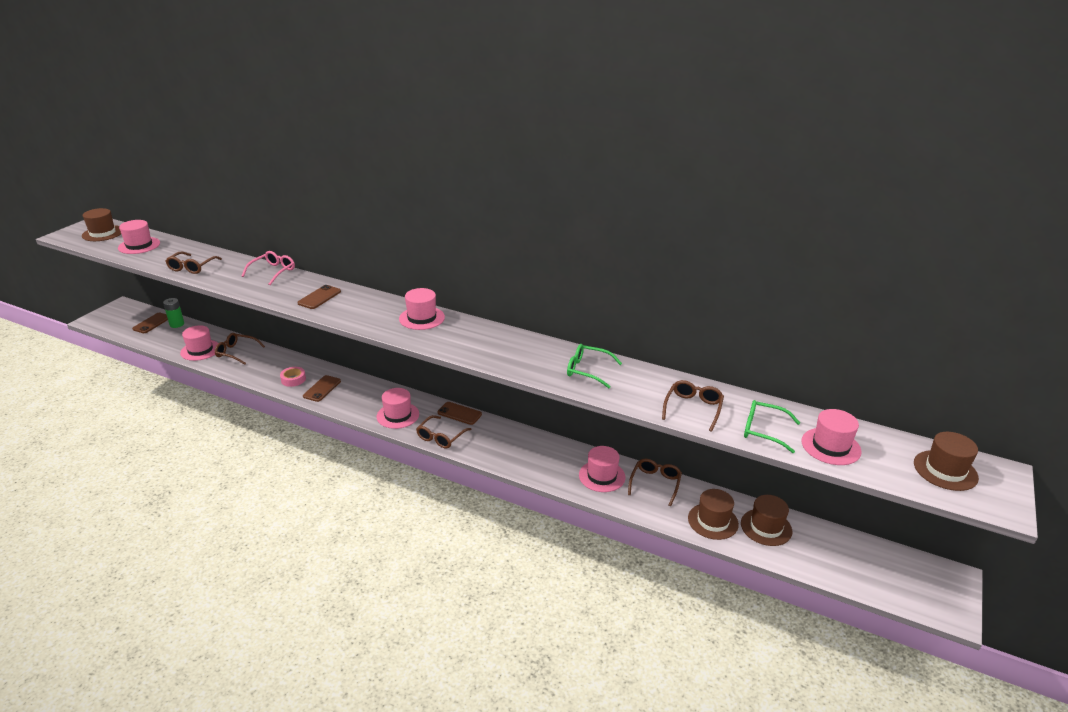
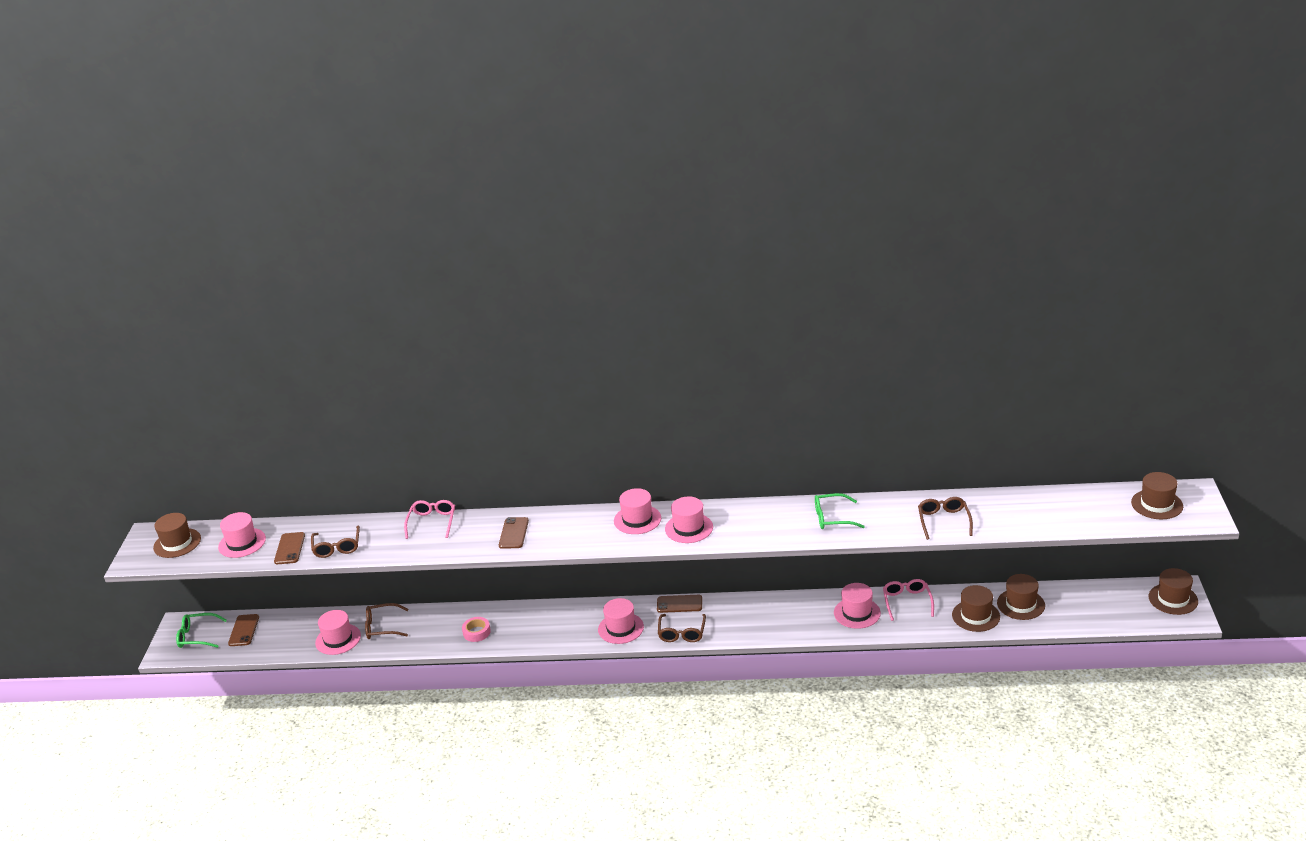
camera: 20 degrees left, 0 degrees up
(177, 324) = (276, 621): green battery -> none
(322, 389) = (517, 630): brown phone -> brown phone (289, 548)
(655, 483) = (907, 602): brown glasses -> pink glasses
(763, 430) = (1010, 520): green glasses -> green glasses (197, 636)
(831, 446) = (1067, 515): pink hat -> pink hat (689, 528)
(939, 584) = (1173, 599): none -> brown hat

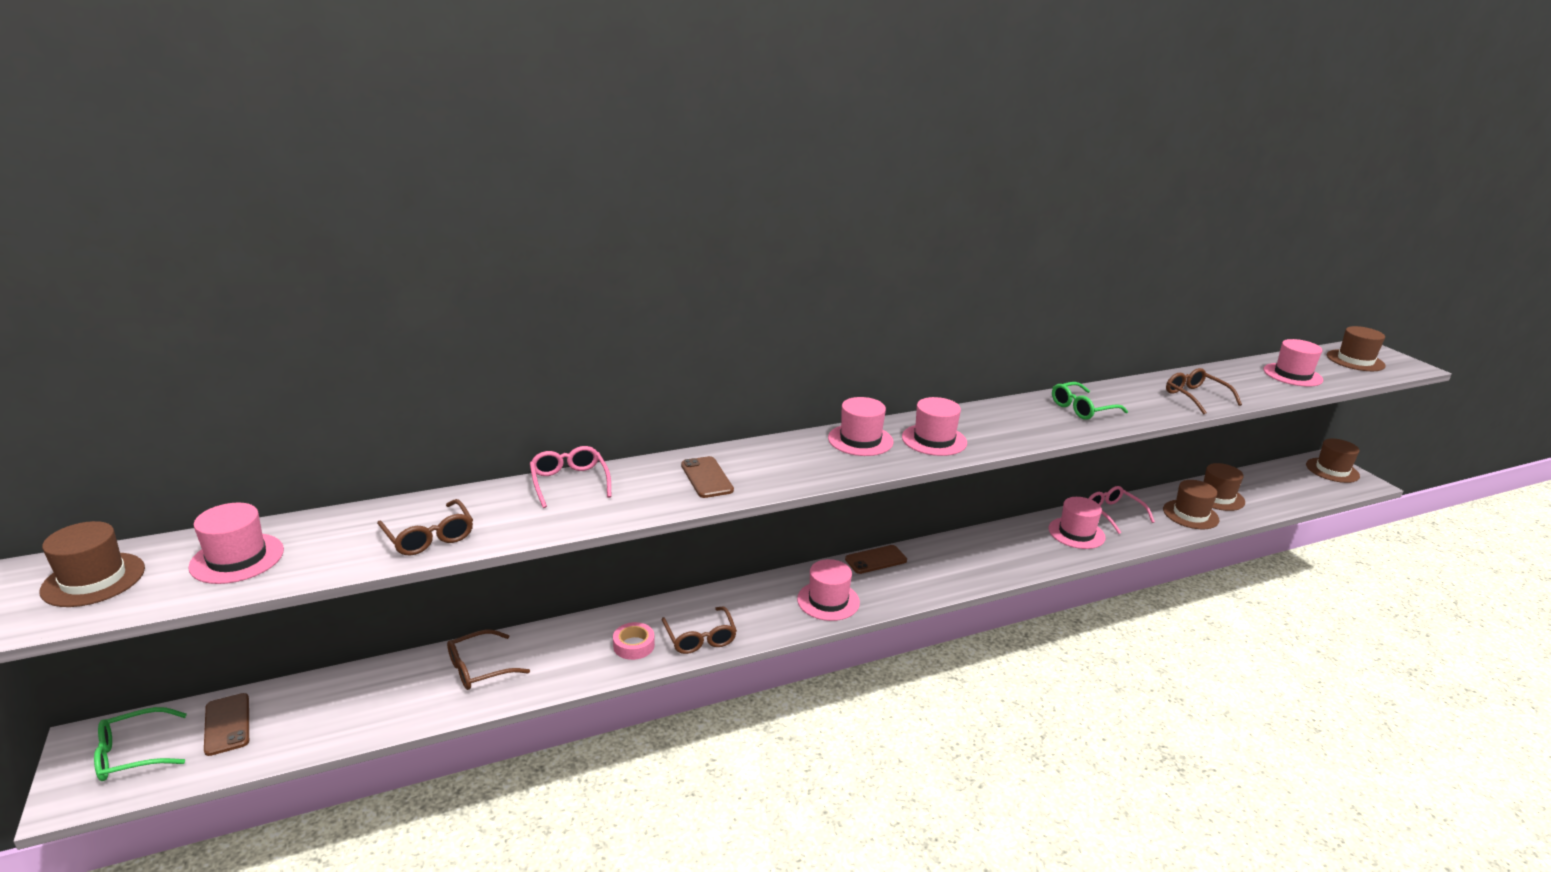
camera: 30 degrees left, 5 degrees down
(289, 548) = (339, 552): brown phone -> none
(338, 639) = (413, 701): pink hat -> pink hat (1292, 375)
(682, 633) = (908, 591): brown glasses -> brown glasses (700, 638)

